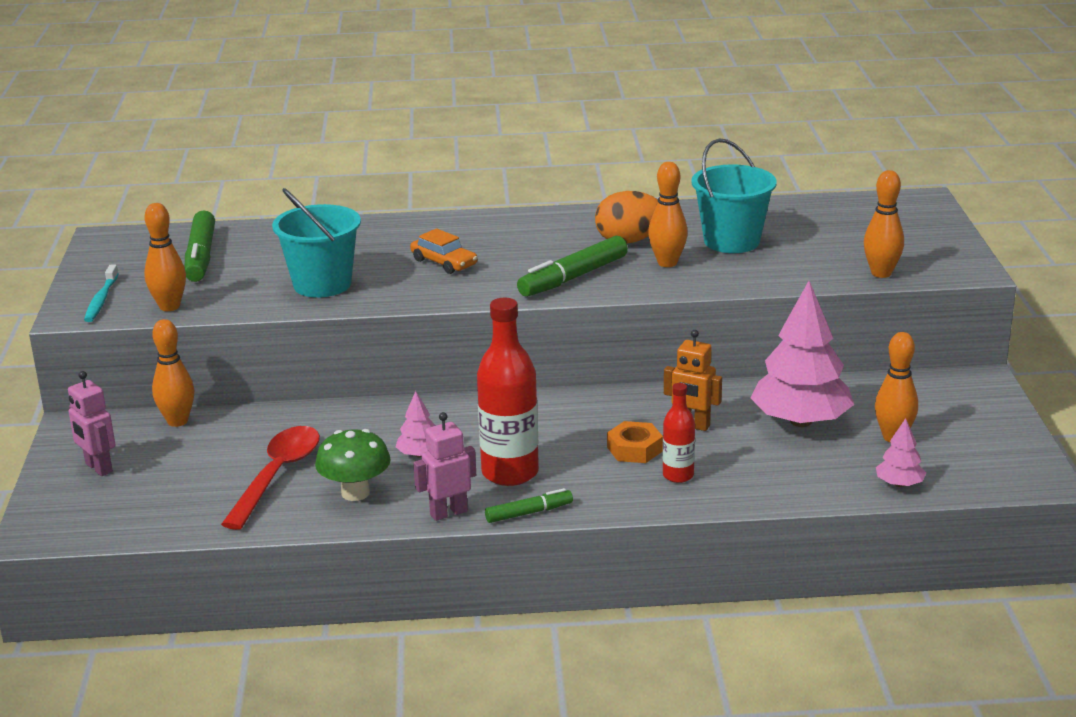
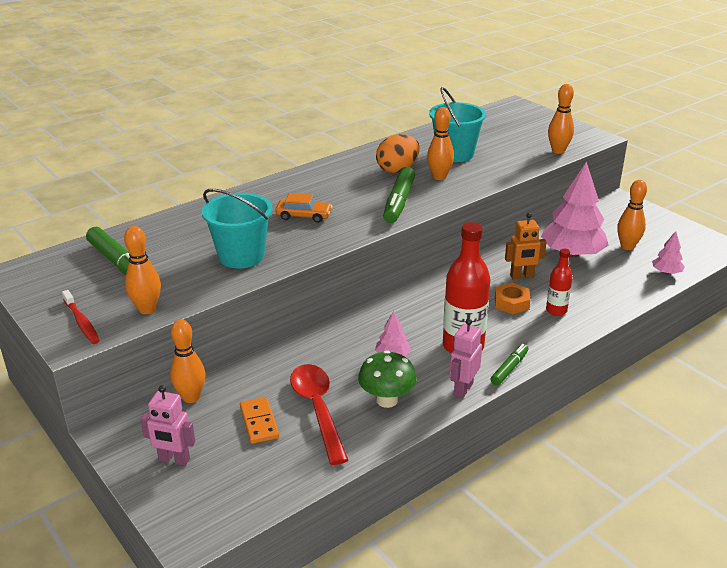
camera: 35 degrees left, 5 degrees up
(101, 300) = (82, 322): turquoise toothbrush -> red toothbrush
(209, 466) = (259, 422): none -> orange domino

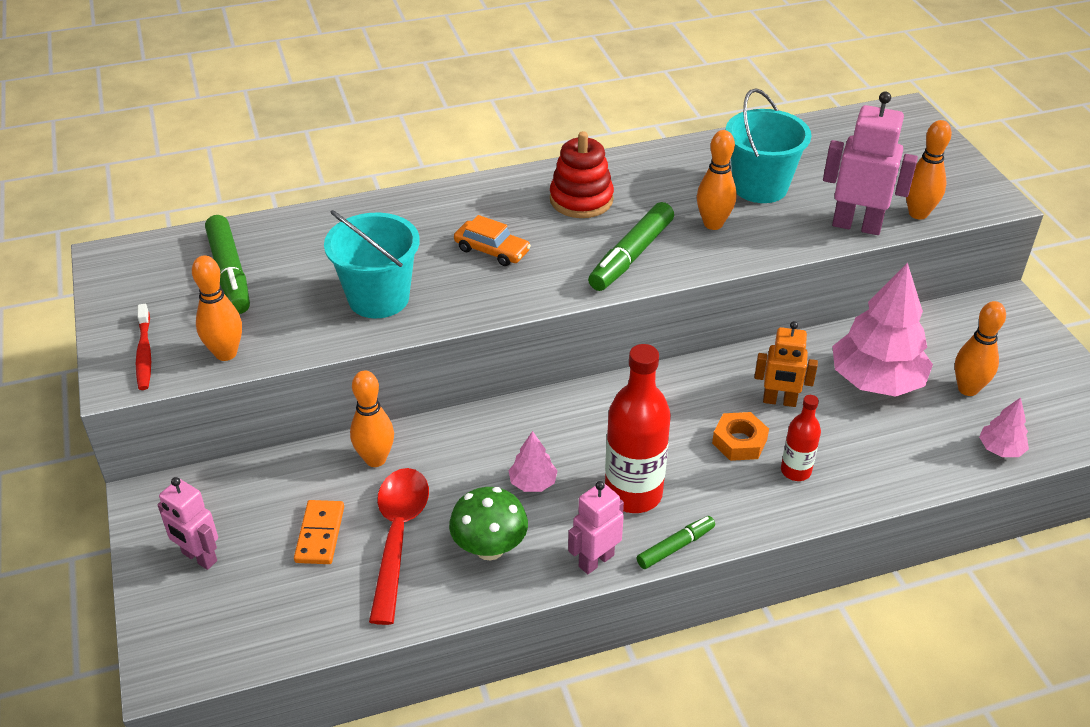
camera: 20 degrees right, 10 degrees up
(191, 397) = (260, 475): orange bowling pin -> orange bowling pin (375, 459)
(345, 179) = (581, 199): none -> red stacking toy
(397, 169) = (662, 198): orange egg -> none
(527, 163) = (856, 225): none -> pink robot

